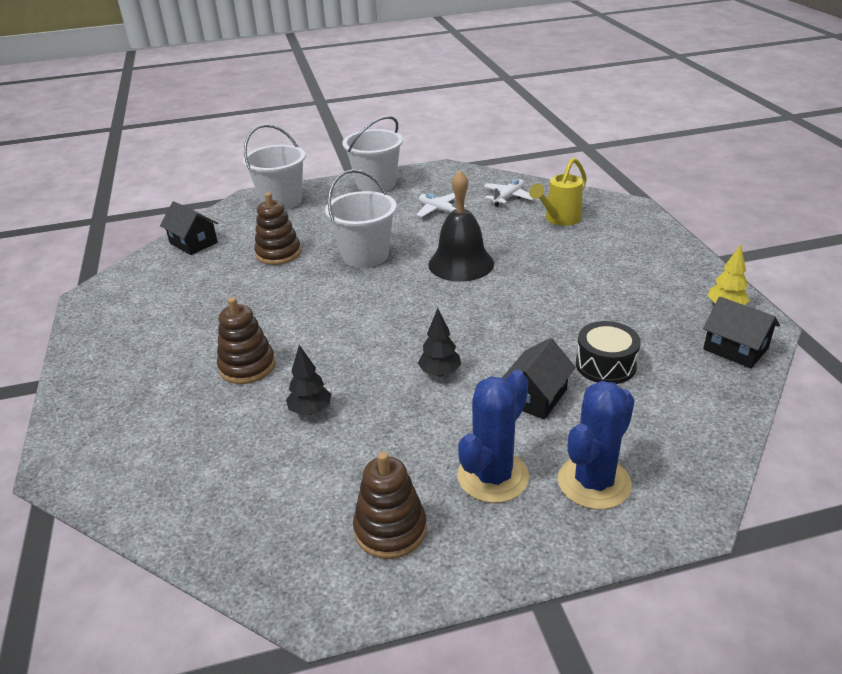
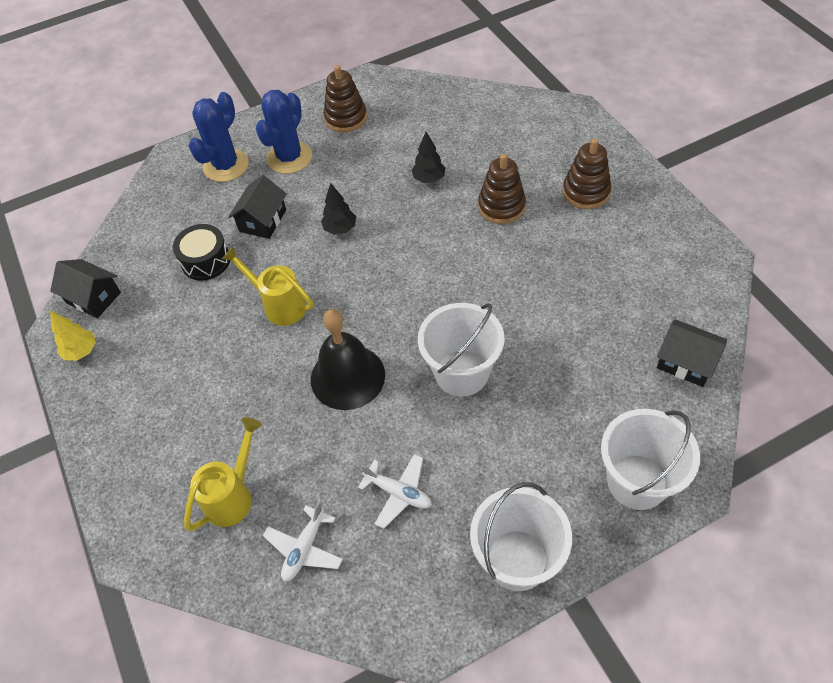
camera: 170 degrees right, 20 degrees up
(278, 253) = (567, 359): brown stacking toy -> brown stacking toy (586, 192)
(518, 316) = (279, 305): none -> yellow watering can

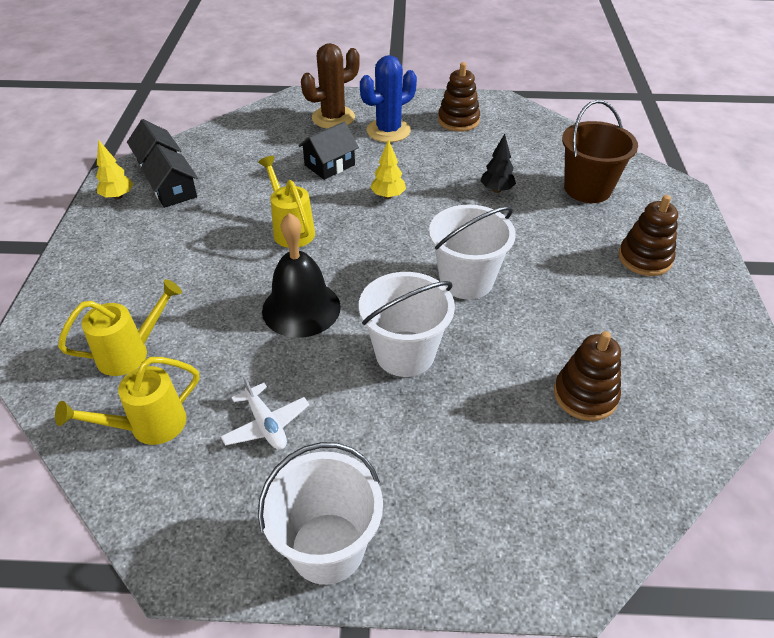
camera: 25 degrees right, 10 degrees down
(206, 261) = (261, 174): black drum -> none
(226, 166) = (333, 118): blue cactus -> brown cactus
(304, 548) = (149, 426): white plane -> yellow watering can
(340, 229) = (388, 196): black tree -> yellow tree
(501, 206) = (549, 237): brown stacking toy -> brown stacking toy (585, 395)
(502, 143) = (587, 189): none -> brown bucket
(637, 481) = (510, 544): white bucket -> white bucket (466, 280)
(686, 362) = (649, 456): black house -> black house (174, 192)

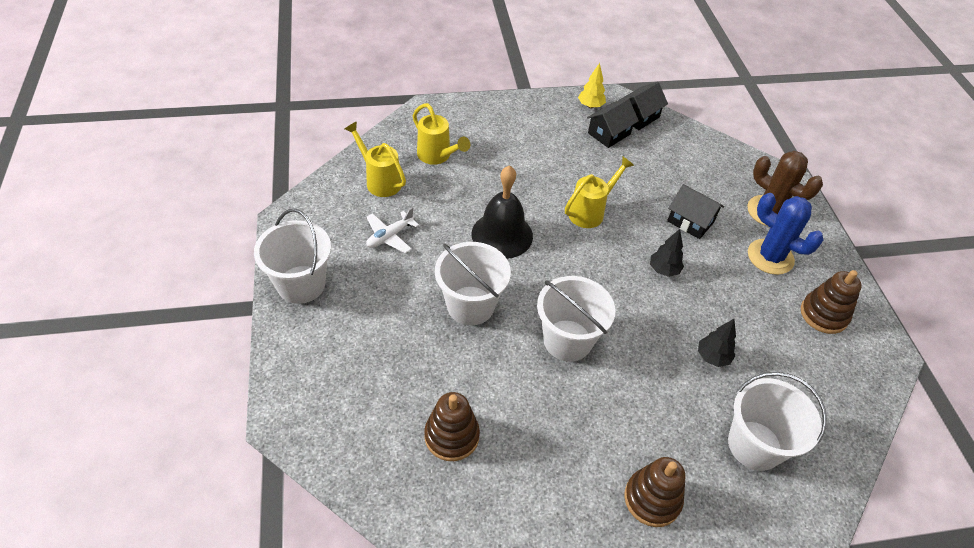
camera: 75 degrees right, 5 degrees up
(388, 196) = (663, 270): yellow tree -> black tree
(587, 189) = (754, 445): brown bucket -> white bucket

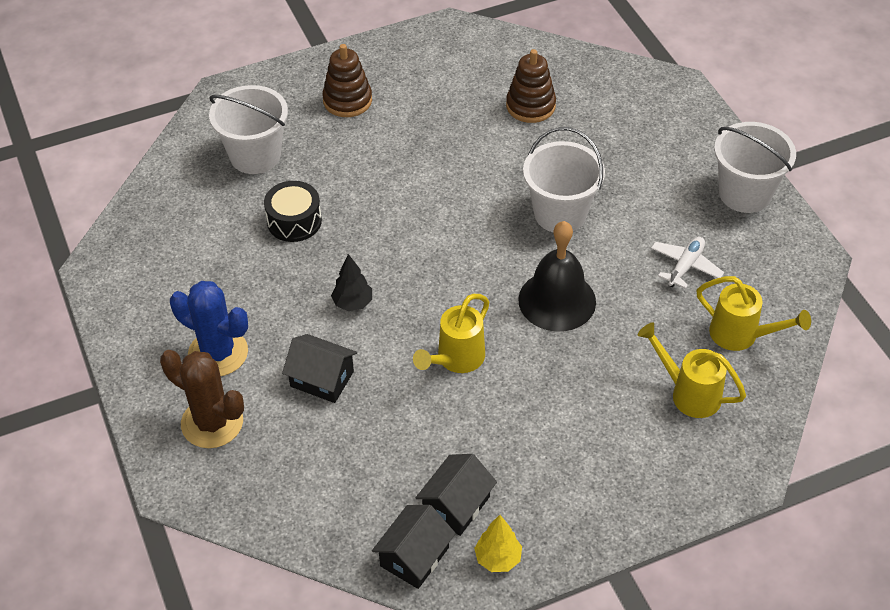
camera: 170 degrees right, 0 degrees up
(567, 340) = (448, 203): white bucket -> none
(712, 357) = (294, 221): black tree -> black drum
(823, 314) = (162, 294): brown stacking toy -> none

